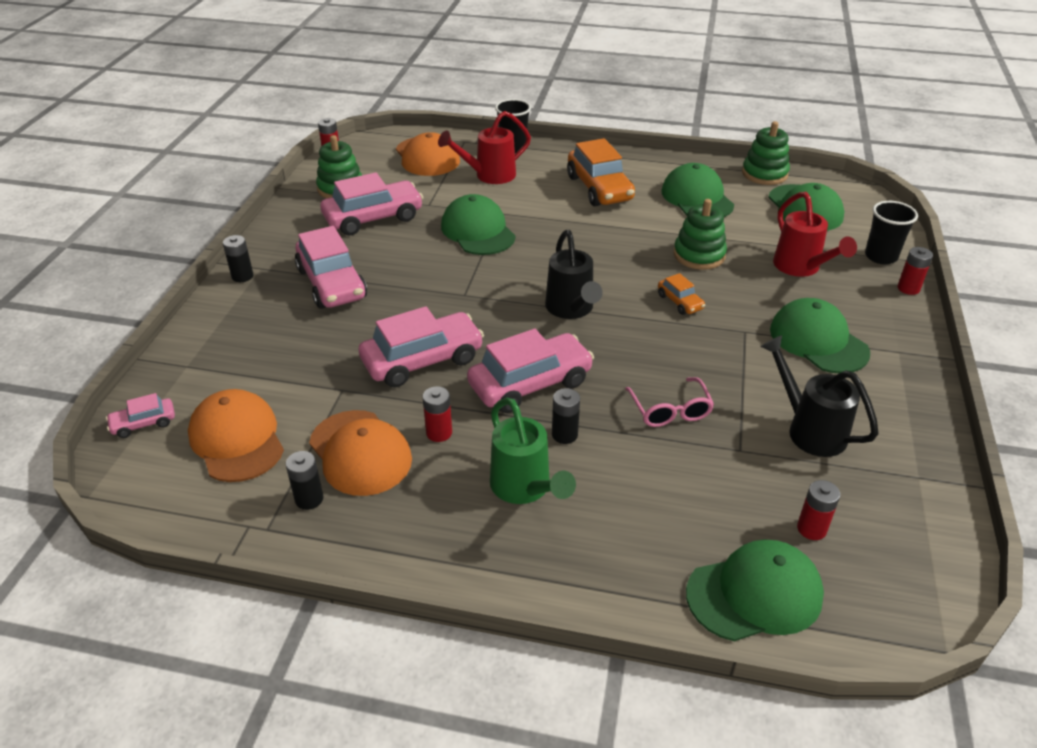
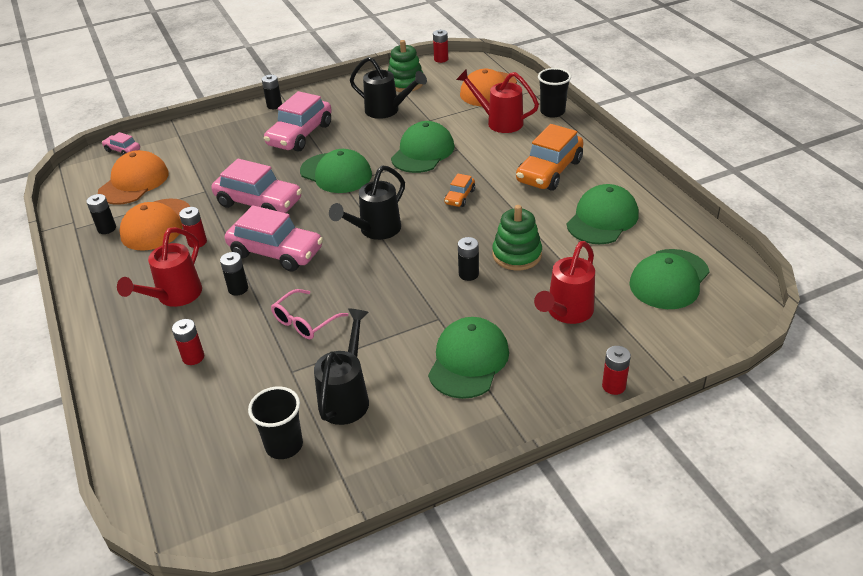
camera: 55 degrees right, 0 degrees up
(373, 218) = (387, 110): pink car -> black watering can
(524, 488) = (174, 296): green watering can -> red watering can
(680, 302) = (440, 272): orange car -> orange car (460, 197)
(699, 289) = (468, 274): none -> black battery
(754, 594) = (151, 434): green cap -> green cap (336, 173)
(764, 174) = (696, 236): green stacking toy -> none
(811, 529) = (235, 438): red battery -> red battery (193, 357)
(880, 256) = (647, 351): black cup -> black cup (284, 445)

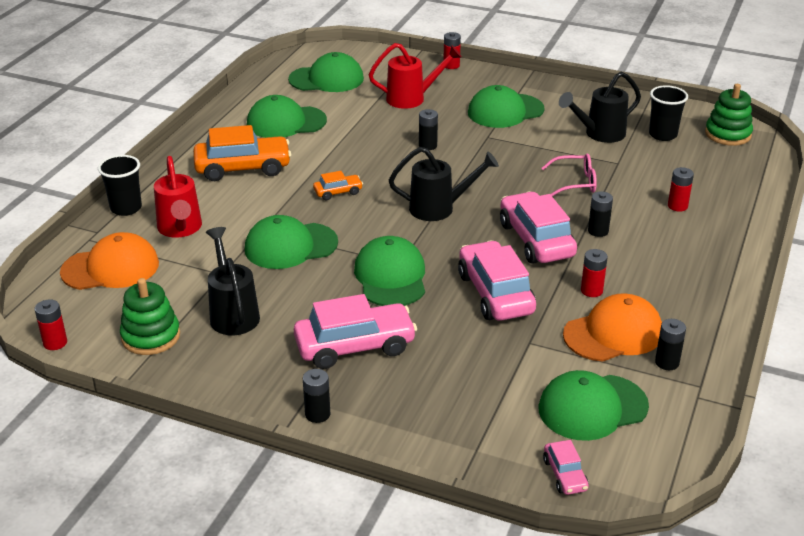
camera: 135 degrees left, 5 degrees down
(134, 182) = (592, 407): orange cap -> green cap
(174, 296) = (654, 255): red watering can -> none
(517, 255) = (378, 137): green stacking toy -> green stacking toy (728, 134)

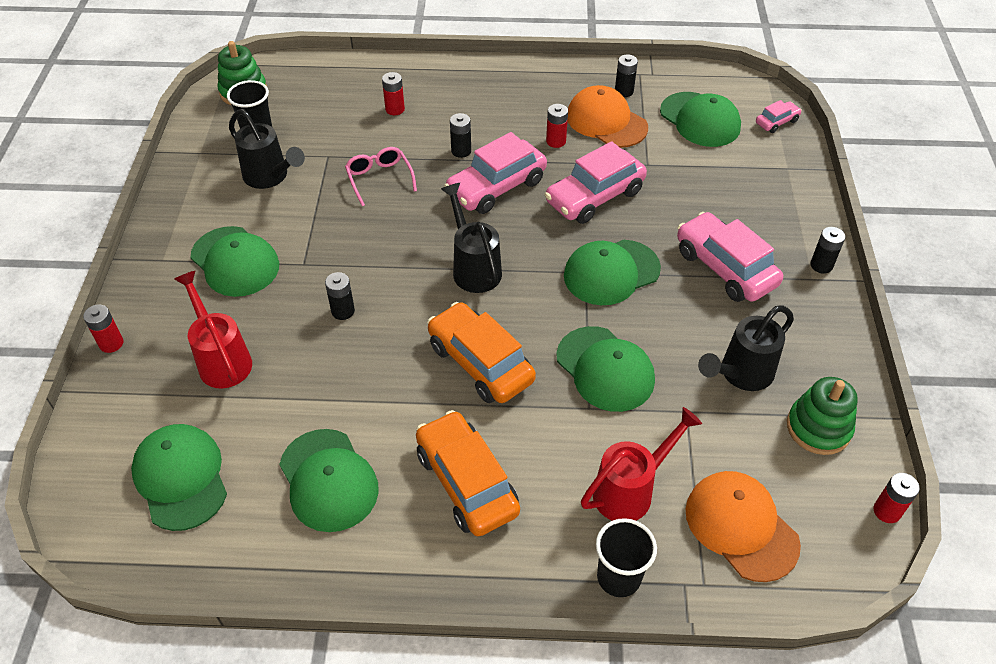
camera: 110 degrees left, 15 degrees up
(338, 192) = (480, 363): orange car -> orange car, size x2.05

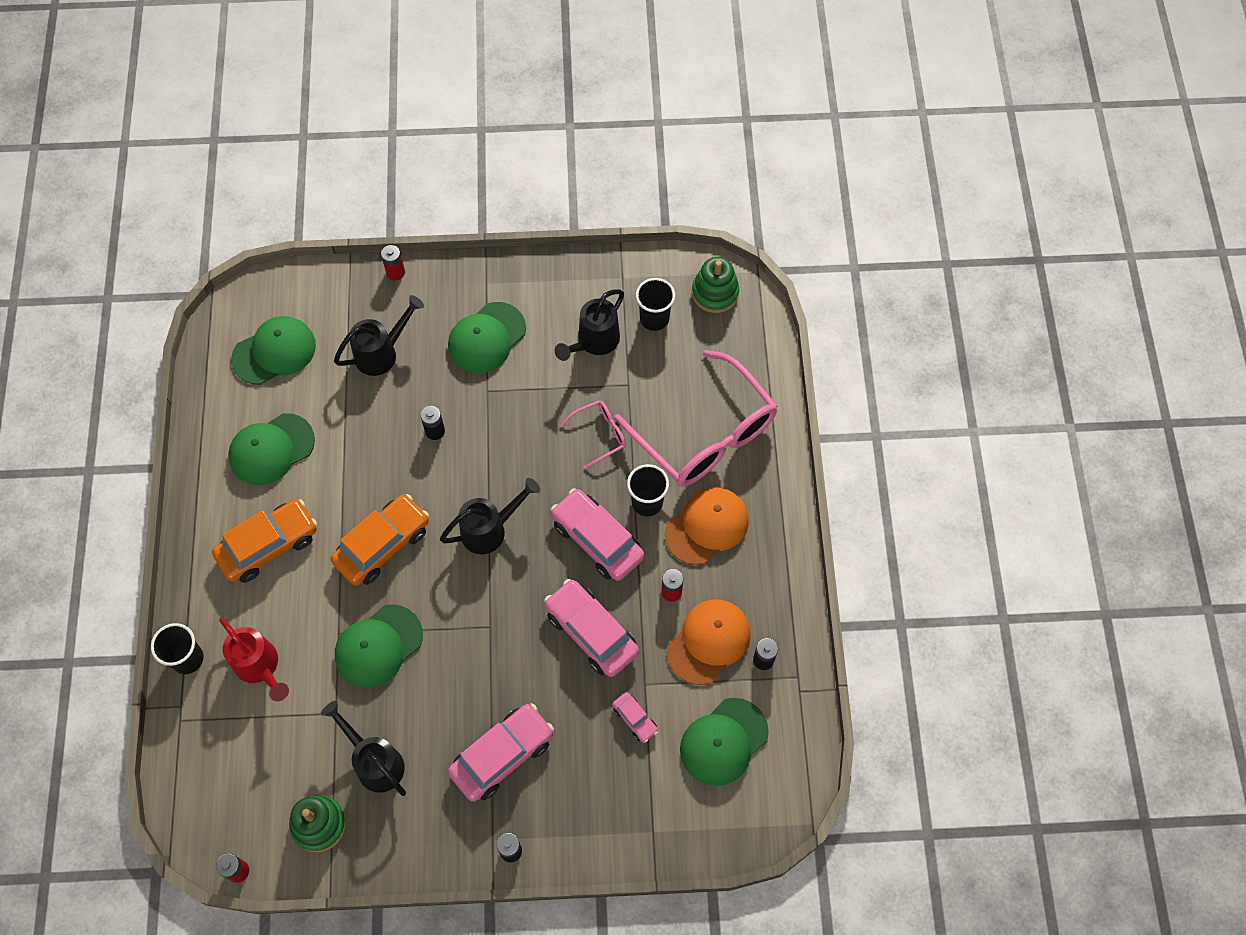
camera: 85 degrees right, 15 degrees up
(222, 359) = (382, 353): red watering can -> black watering can
(395, 109) = (704, 433): red battery -> pink glasses
(461, 151) = (647, 502): black battery -> black cup
(611, 272) = (490, 650): green cap -> none
(741, 527) = (226, 751): orange cap -> orange cap (707, 526)
(776, 122) = (729, 827): pink car -> pink car (635, 719)

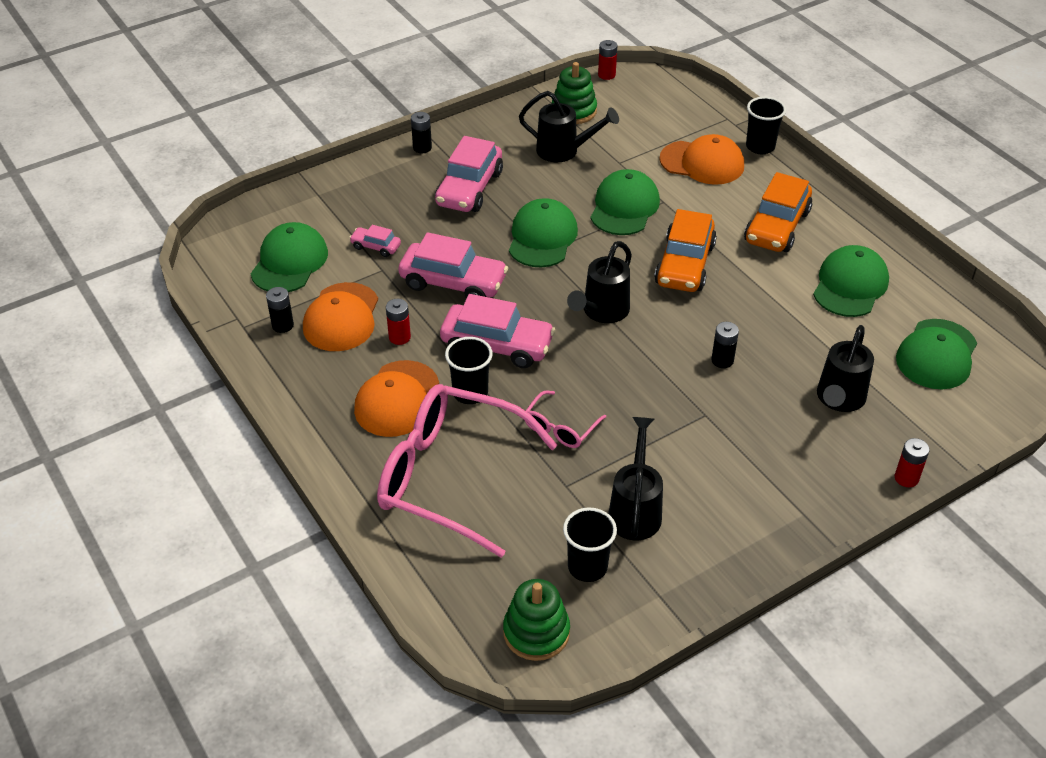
camera: 150 degrees right, 20 degrees down
(260, 667) = (702, 163): red watering can -> orange cap
(486, 338) = (751, 461): green cap -> green cap (542, 237)

